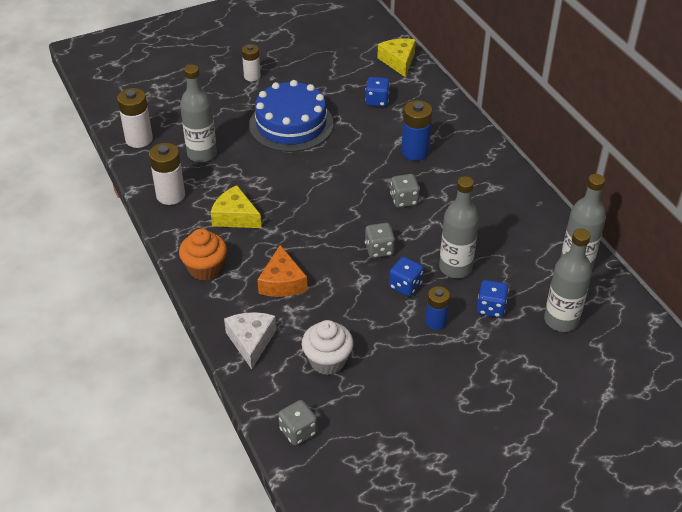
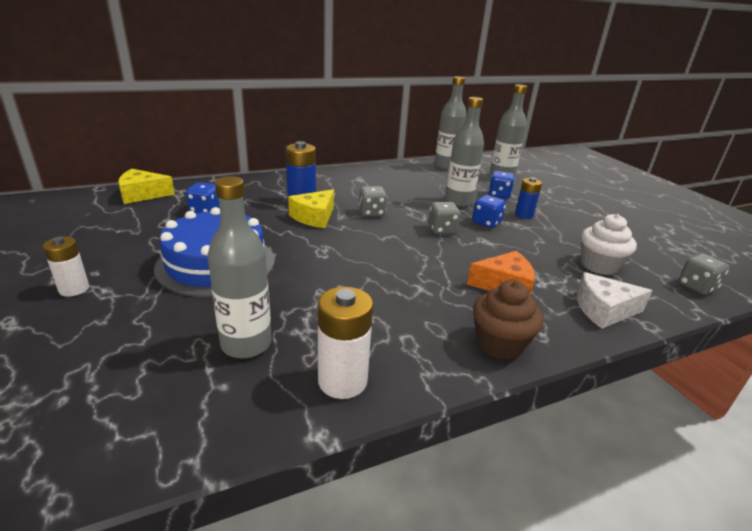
camera: 90 degrees left, 15 degrees down
(139, 139) = (162, 431): white battery -> none
(205, 268) = (499, 344): orange cupcake -> brown cupcake
(235, 217) = (395, 315): yellow cheese -> yellow cheese (314, 217)

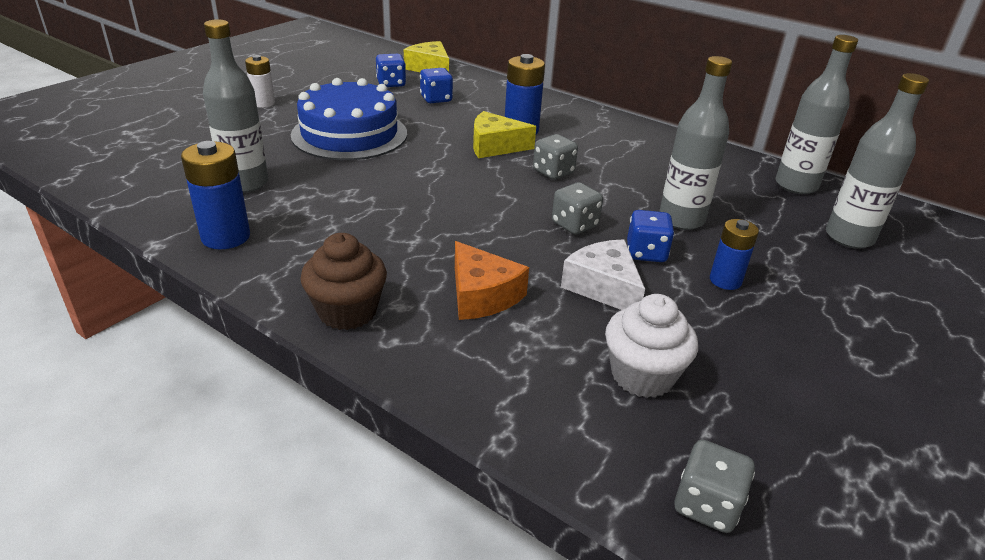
camera: 60 degrees right, 5 degrees up
(342, 381) = (226, 237): white battery -> blue battery
(499, 195) = (766, 247): blue dice -> blue dice (391, 84)
(604, 310) = (503, 389): white cheese -> white cheese (603, 287)

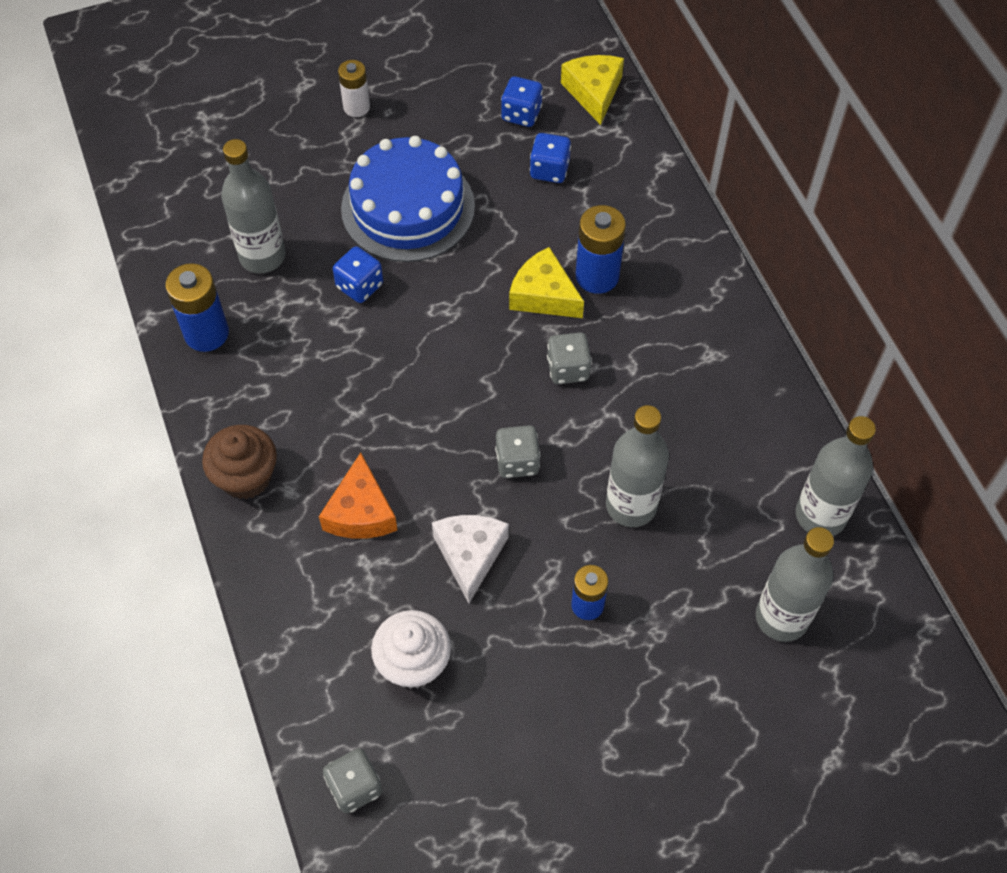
camera: 35 degrees right, 25 degrees up
(646, 253) = (549, 533): blue dice -> blue dice (359, 286)

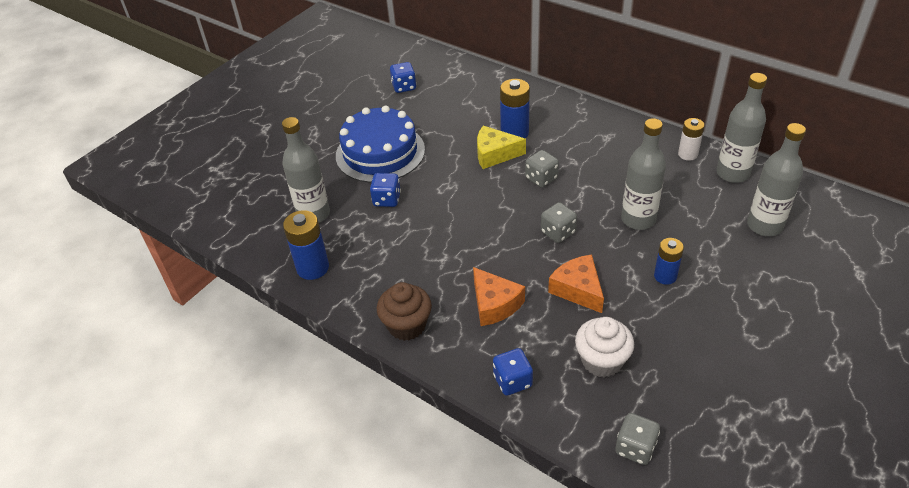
camera: 30 degrees left, 15 degrees down
(356, 107) = (307, 124): white battery -> white battery (687, 154)
(470, 555) = (578, 289): white cheese -> orange cheese
(549, 170) = (443, 102): blue dice -> blue dice (512, 381)
(594, 92) = (433, 62): yellow cheese -> none

